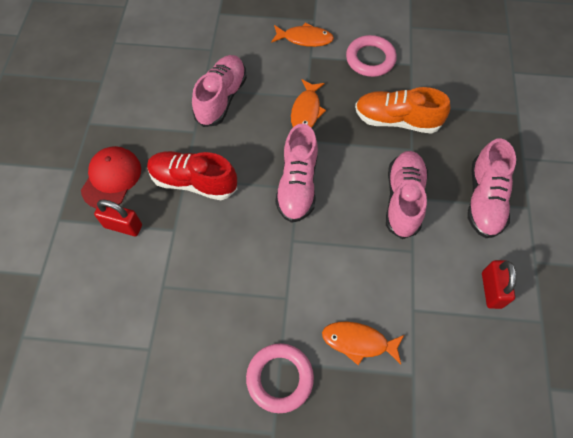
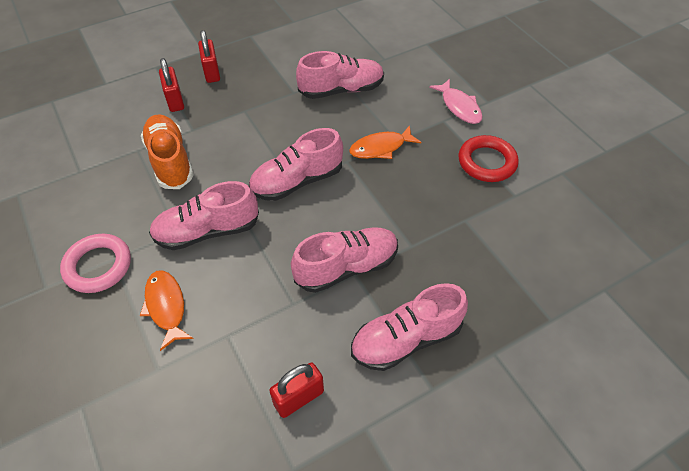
camera: 55 degrees right, 10 degrees down
(111, 178) = (212, 72): red cap -> red padlock
(193, 182) = (245, 117): red shoe -> none
(302, 275) = (207, 231): none -> pink shoe
(305, 39) = (459, 107): orange fish -> pink fish
(370, 59) = (487, 162): pink ring -> red ring
(397, 120) = (435, 217): orange shoe -> orange shoe (170, 161)

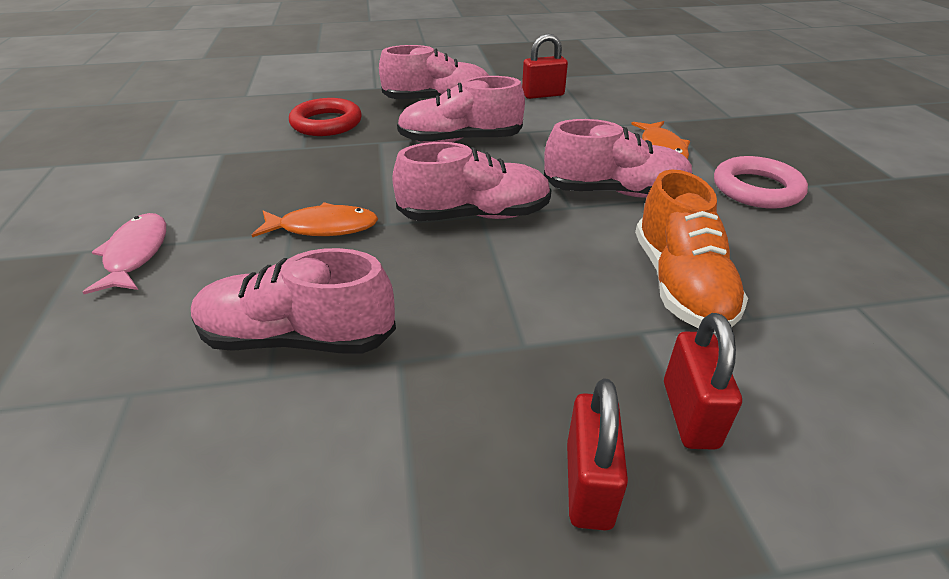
camera: 160 degrees left, 15 degrees down
(487, 162) = (206, 184): red ring -> red ring (326, 123)

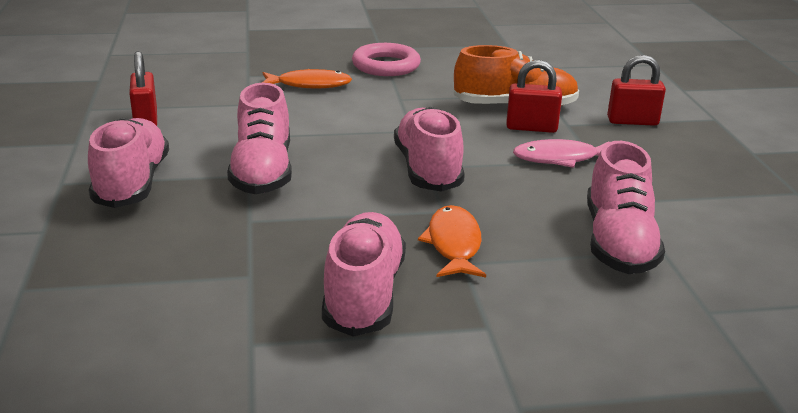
camera: 90 degrees left, 10 degrees down
(136, 254) = (519, 360): pink fish -> pink fish (560, 159)
(326, 123) = (172, 263): red ring -> none
(588, 484) = (693, 150): red padlock -> red padlock (531, 128)
(615, 192) = (388, 111): pink shoe -> pink shoe (364, 294)

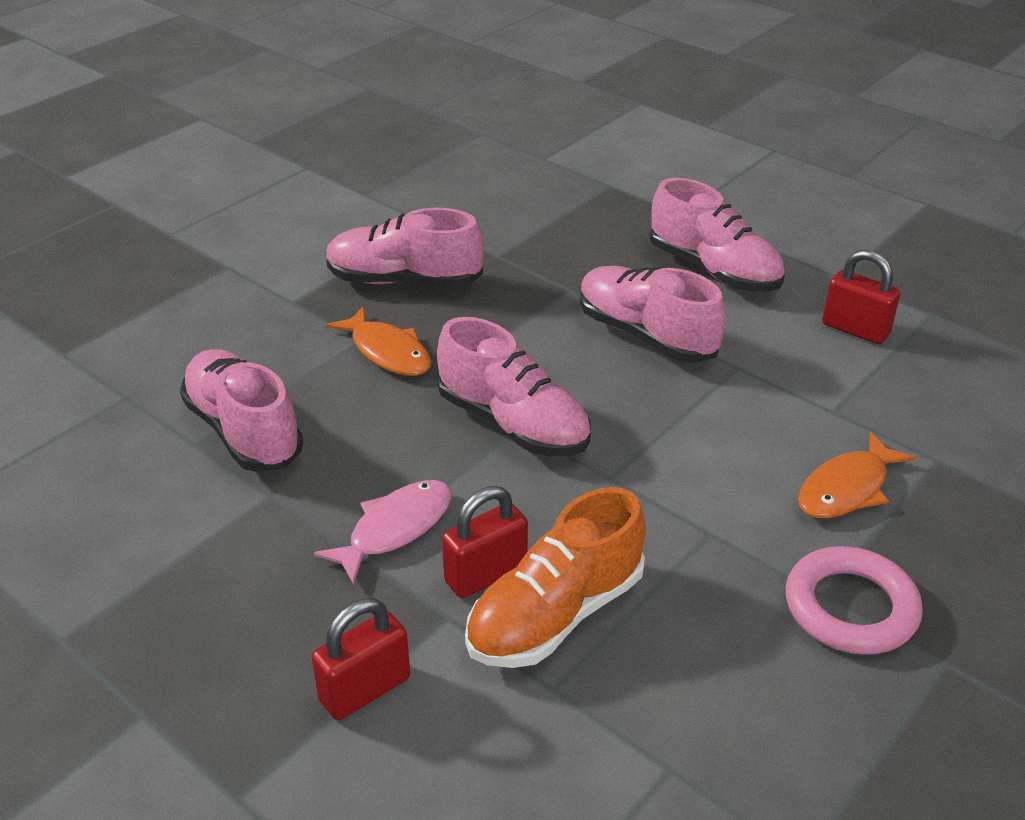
camera: 140 degrees right, 10 degrees up
(364, 294) = (404, 281): pink shoe -> pink shoe turned 135 degrees clockwise

